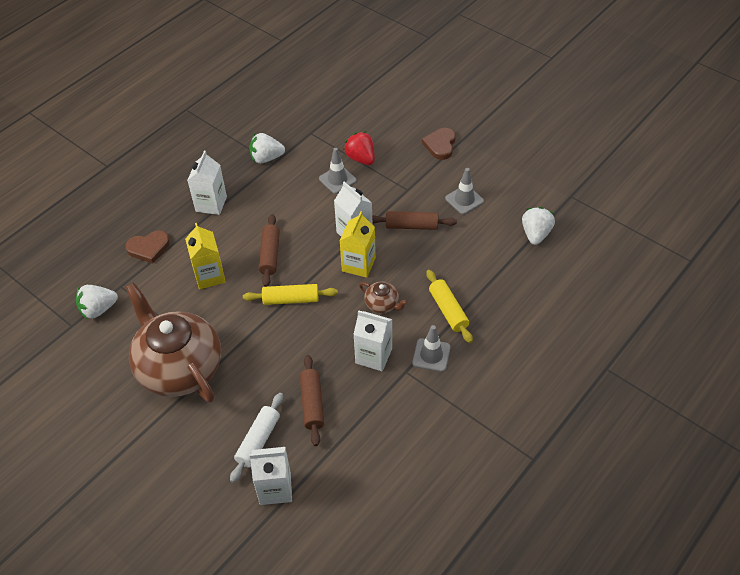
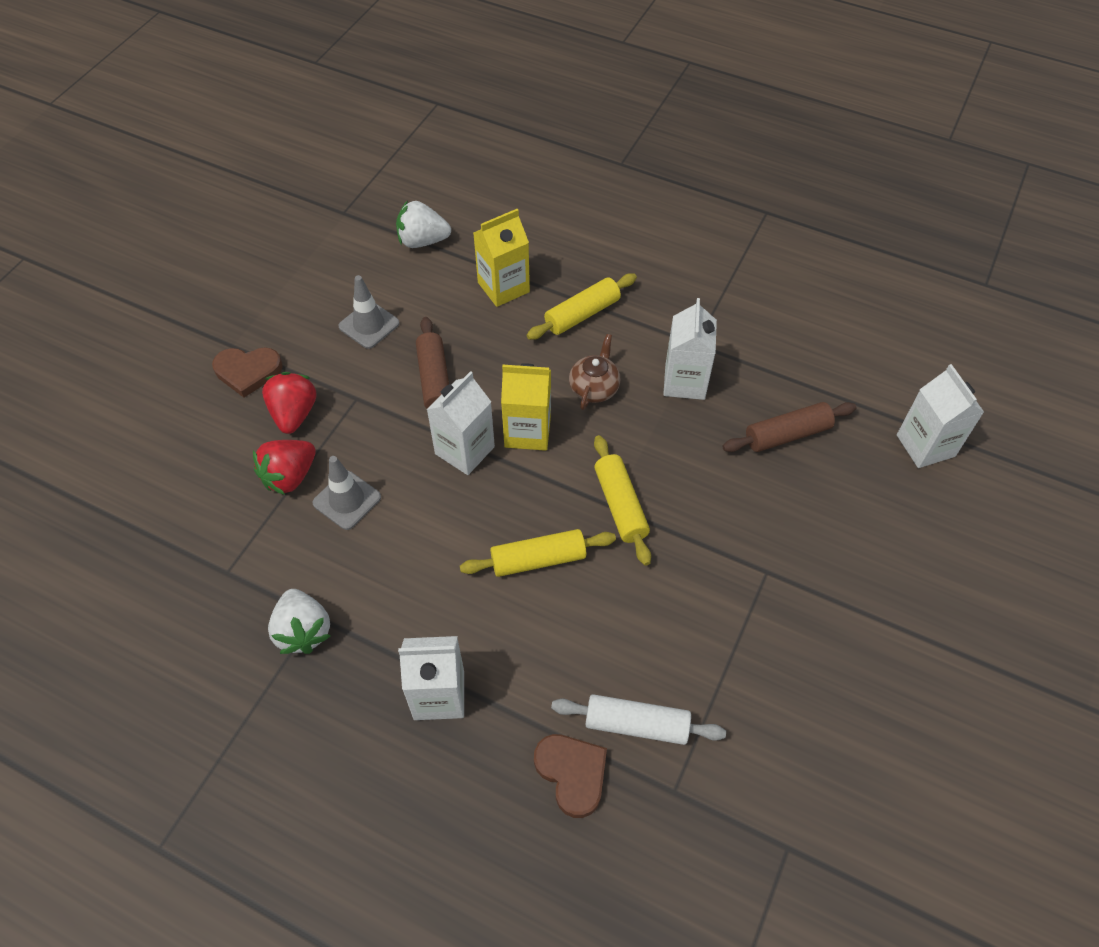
camera: 105 degrees left, 5 degrees up
(98, 309) = (737, 811): white strawberry -> none
(179, 368) = (800, 626): brown teapot -> none
(209, 276) = (607, 641): yellow carton -> yellow carton (503, 287)
(258, 441) = (870, 483): white rolling pin -> white rolling pin (636, 724)
(270, 255) = (538, 560): brown rolling pin -> yellow rolling pin
(403, 162) = (294, 414): none -> red strawberry
(431, 355) = (661, 321): grey traffic cone -> none

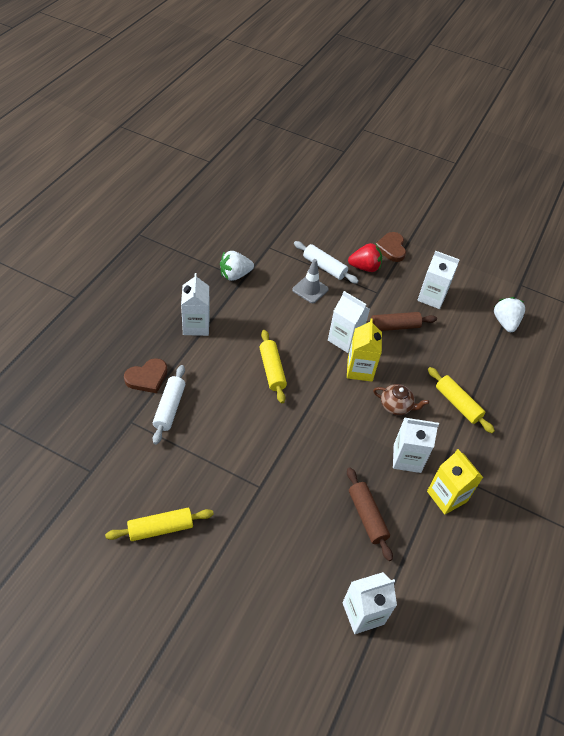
camera: 85 degrees right, 5 degrees down
(290, 476) = (324, 267): red strawberry -> white rolling pin
(369, 325) = (431, 297): grey traffic cone -> white carton
(503, 287) = (473, 362): yellow carton -> yellow carton (446, 496)
(620, 505) = (308, 413): yellow rolling pin -> yellow rolling pin (160, 528)

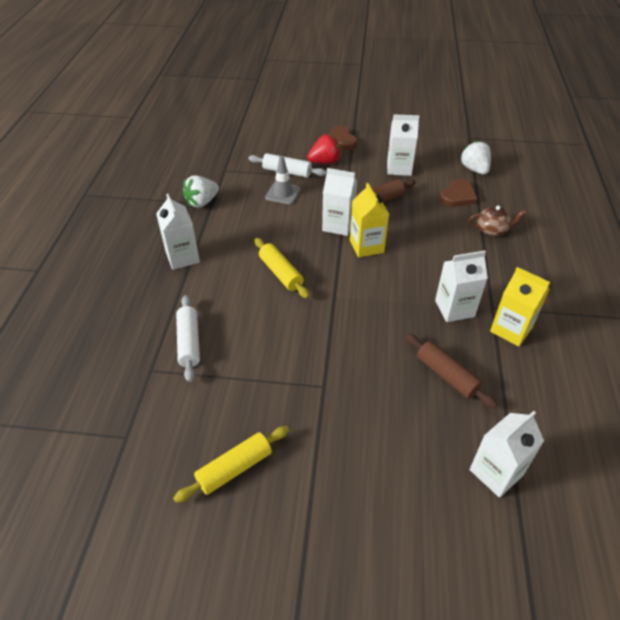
camera: 15 degrees left, 5 degrees down
(147, 378) = (151, 321): brown heart -> brown heart (458, 196)
(396, 406) = (418, 266): brown teapot -> brown teapot (492, 230)
(457, 404) = (473, 246): yellow rolling pin -> none

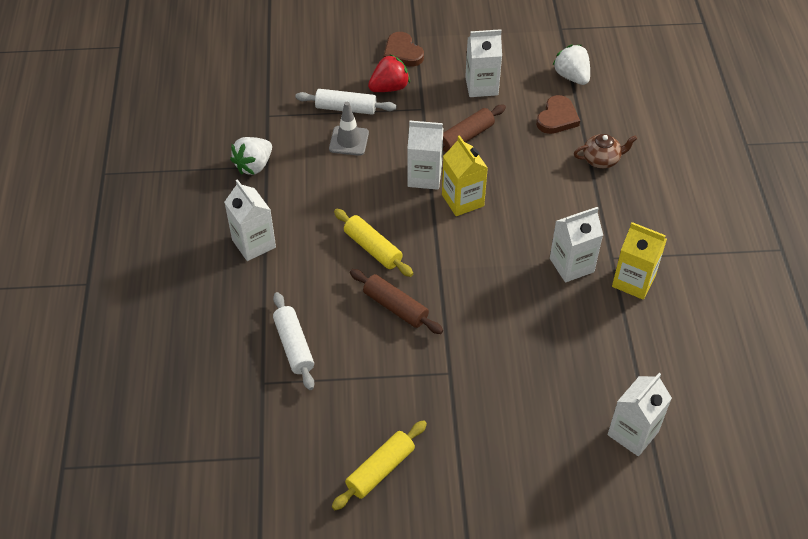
camera: 10 degrees left, 5 degrees up
(446, 375) = (573, 342): brown rolling pin -> brown rolling pin (395, 307)

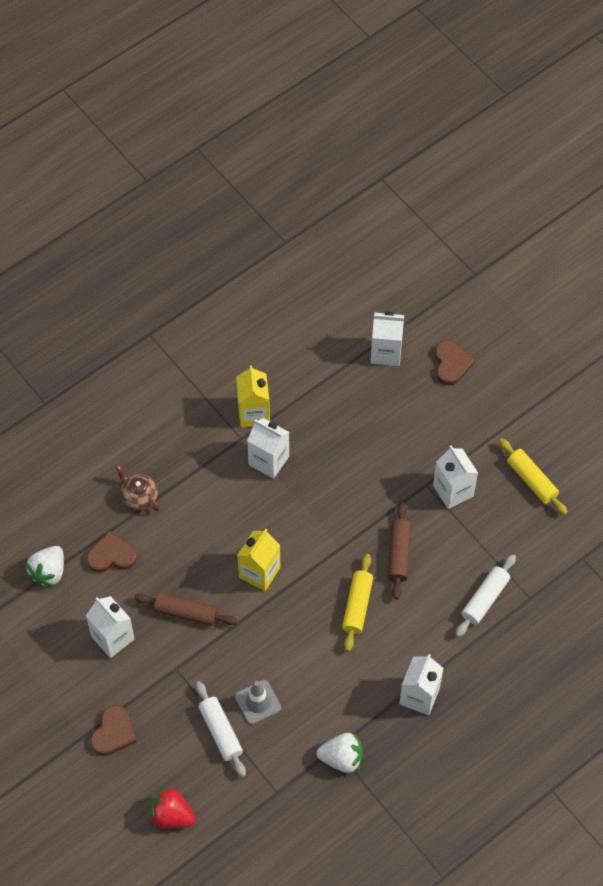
camera: 125 degrees left, 10 degrees up
(380, 470) = (532, 480): yellow rolling pin -> yellow rolling pin turned 45 degrees clockwise
(389, 88) = (168, 713): red strawberry -> red strawberry (171, 815)
(424, 176) = (255, 616): white carton -> white carton (453, 491)
(576, 486) = (451, 364): none -> brown heart

